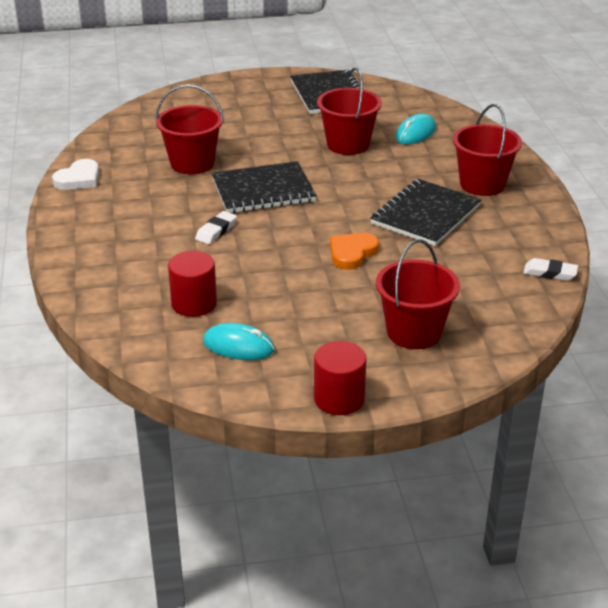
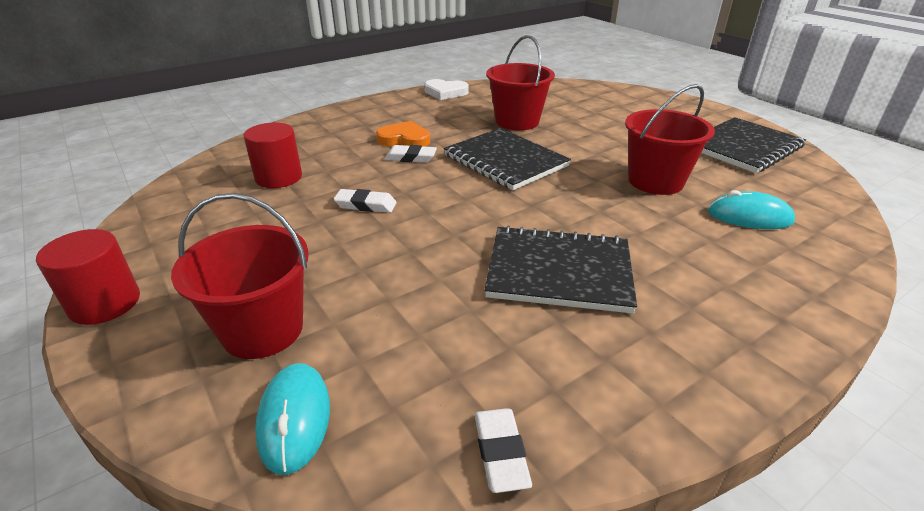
camera: 65 degrees right, 0 degrees up
(238, 346) = (208, 216): turquoise mouse -> turquoise mouse (295, 419)
(283, 268) = (366, 205): none -> white eraser
(352, 253) = (423, 238): orange heart -> orange heart (404, 139)
(482, 184) = (697, 303): red bucket -> none

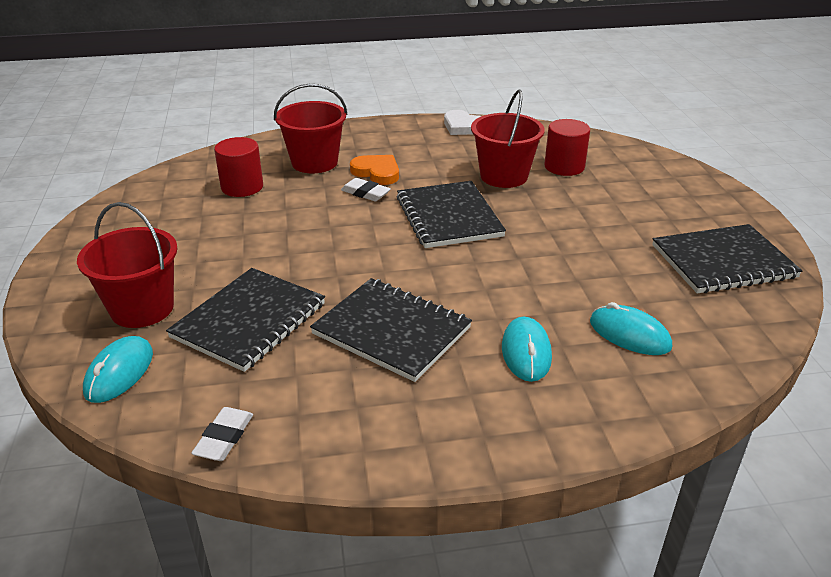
camera: 25 degrees right, 0 degrees up
(105, 303) = (61, 260): red cylinder -> red cylinder (564, 167)
(366, 205) = (289, 230): white eraser -> none
(404, 305) = (249, 320): none -> black notebook
(655, 181) = (575, 274): red bucket -> red bucket (314, 162)
(693, 255) = (526, 352): none -> turquoise mouse

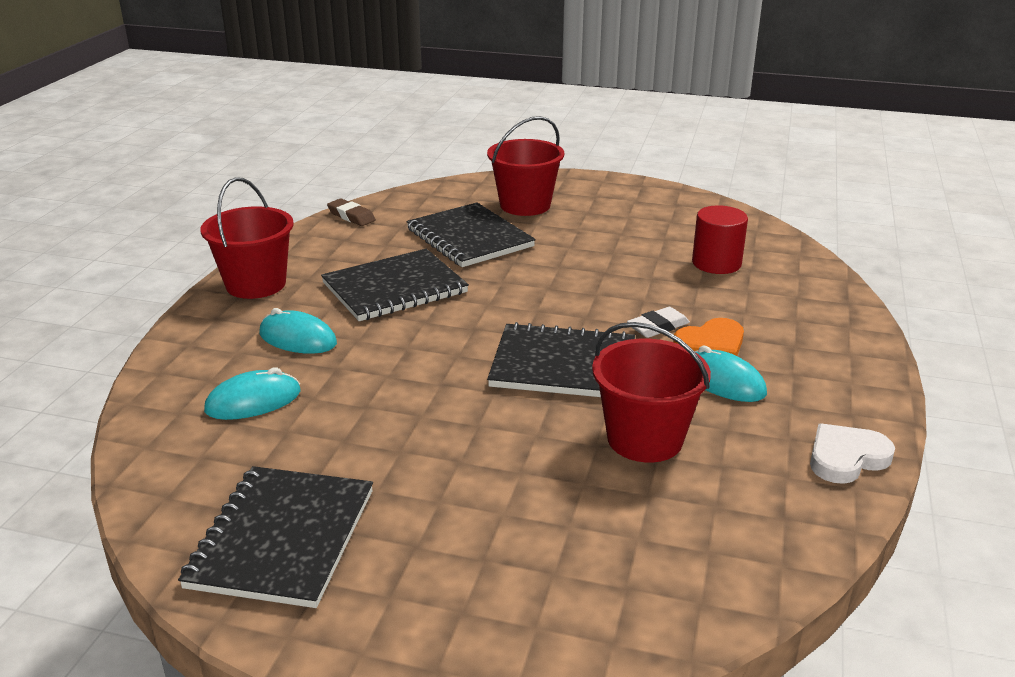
camera: 115 degrees right, 5 degrees down
(119, 373) = (453, 194): turquoise mouse -> turquoise mouse (722, 382)
(224, 438) = (351, 216): white eraser -> brown eraser
(314, 162) = (761, 311): red bucket -> red bucket (256, 284)
(564, 167) = (643, 509): red cylinder -> none

